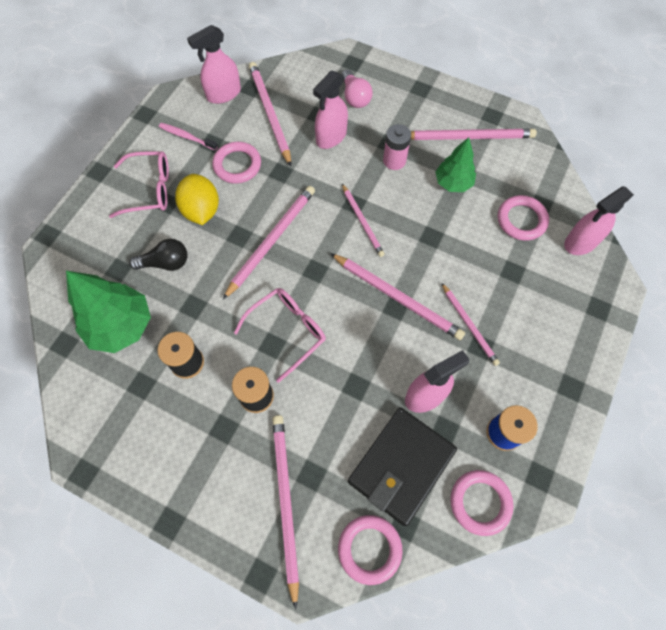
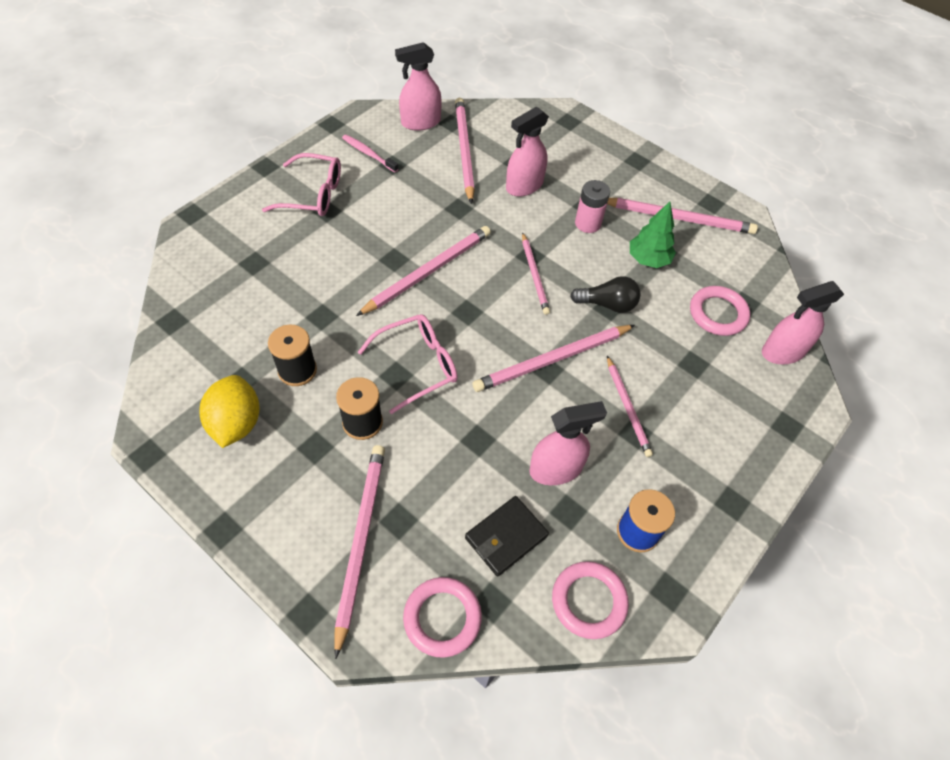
camera: 10 degrees right, 10 degrees down
(121, 326) = (238, 318): green tree -> none
(165, 263) = (306, 267): black light bulb -> black light bulb (607, 304)
(201, 210) = (361, 226): yellow lemon -> yellow lemon (236, 423)
(237, 165) = (414, 191): pink ring -> none
(355, 97) = (561, 154): pink light bulb -> none
(397, 297) = (552, 360): pink pencil -> pink pencil turned 105 degrees clockwise
(401, 466) = (506, 537): black wallet -> black wallet, size x0.61

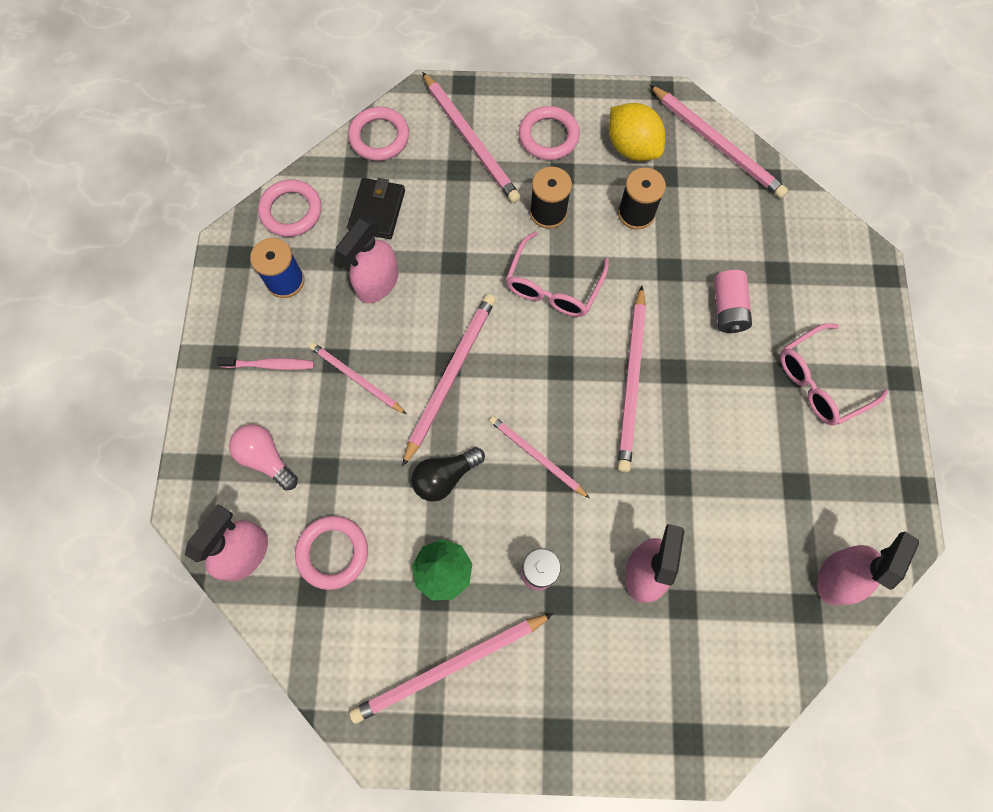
camera: 145 degrees right, 15 degrees up
(290, 489) = (548, 136): none -> pink ring
(315, 266) = (727, 308): none -> pink battery
(368, 154) = (833, 479): pink toothbrush -> pink toothbrush (270, 365)
(464, 150) = (751, 573): pink pencil -> pink pencil (717, 144)
(735, 400) = (266, 458): none -> pink light bulb

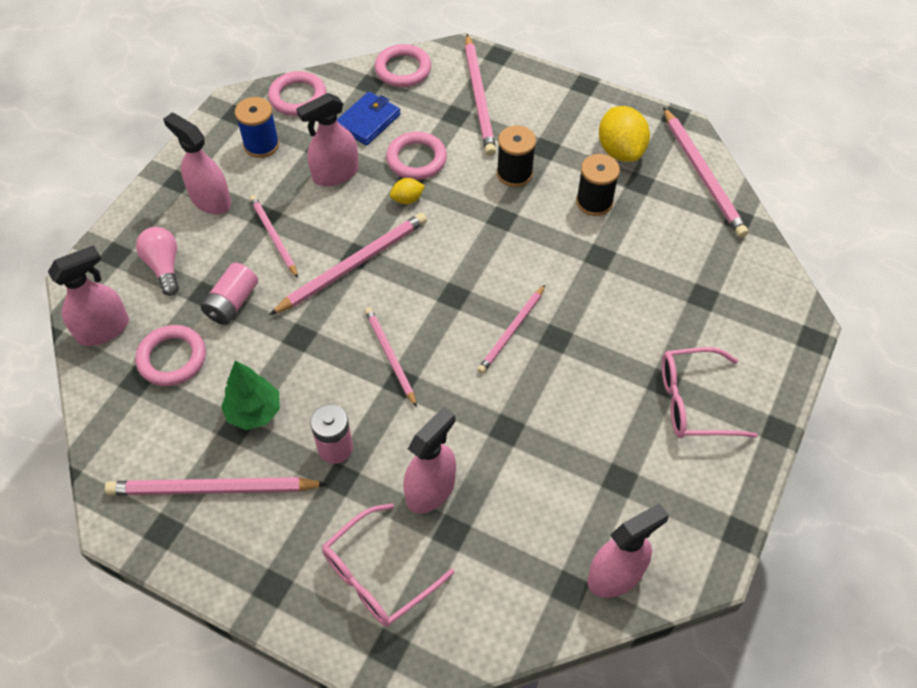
camera: 25 degrees right, 15 degrees down
(270, 365) = (210, 200): pink toothbrush -> pink spray bottle
(377, 211) = (368, 121): black wallet -> blue wallet
(445, 477) = (301, 340): black light bulb -> none
(463, 282) = (407, 199): none -> yellow lemon
(548, 136) = (549, 117): pink ring -> pink ring (416, 159)
(553, 286) = (485, 231): pink glasses -> pink glasses (377, 575)
(631, 381) = (511, 331): pink pencil -> pink pencil, size x0.62
(727, 308) = (637, 308): pink battery -> pink battery (232, 303)

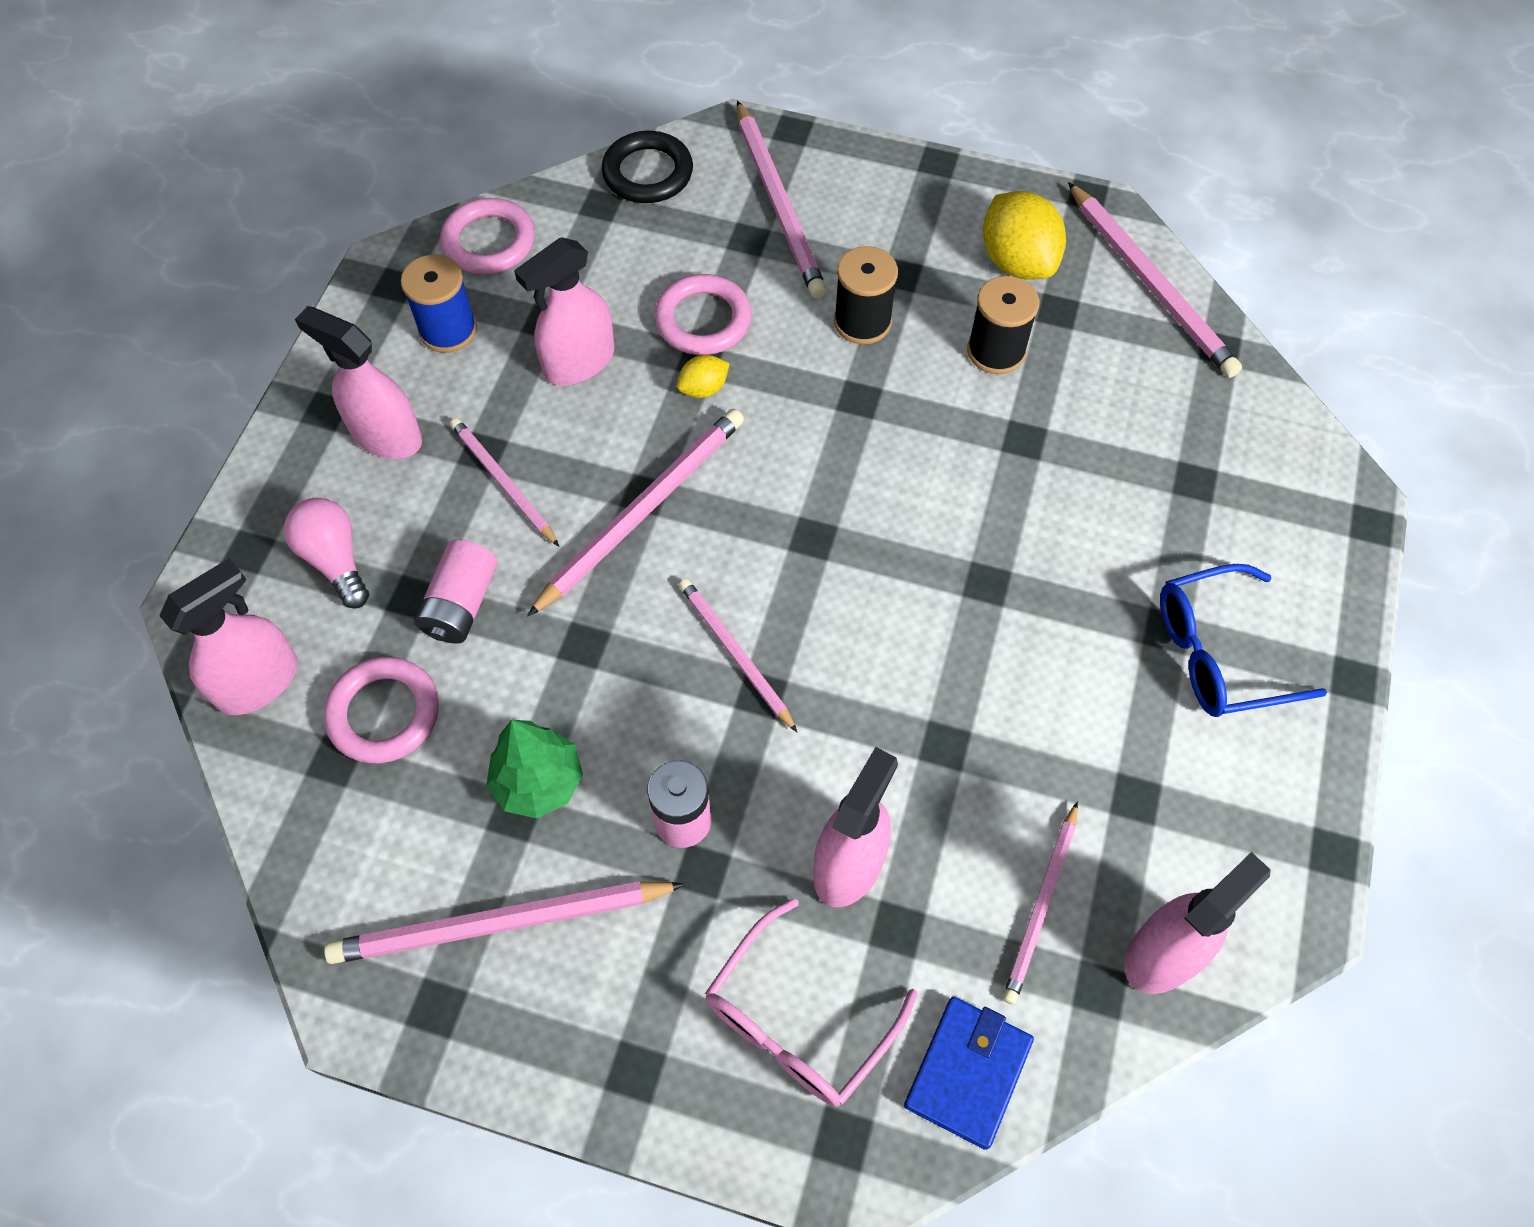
camera: 10 degrees left, 5 degrees up
(368, 121) = (611, 267): blue wallet -> blue wallet (967, 1072)
(403, 69) = (648, 173): pink ring -> black ring
(511, 331) = (916, 582): pink pencil -> pink pencil (1041, 905)
(693, 402) = (1218, 653): pink glasses -> blue glasses

